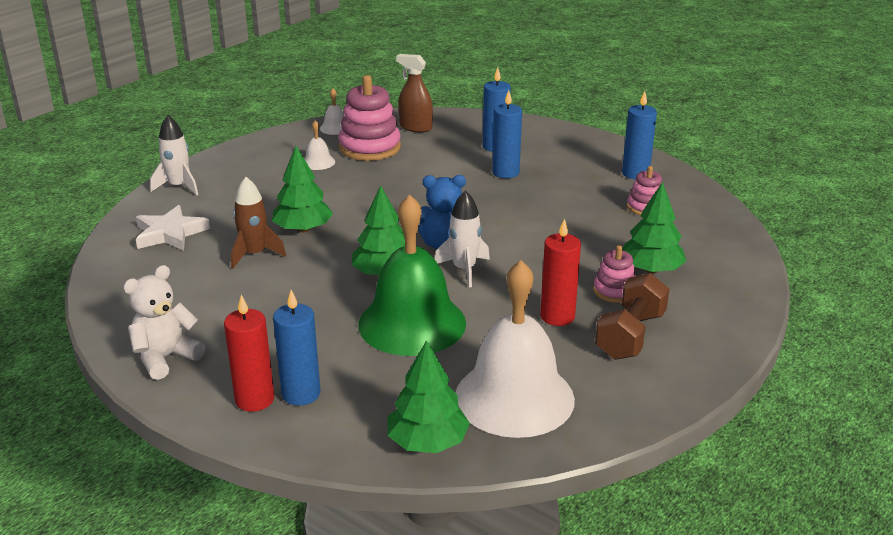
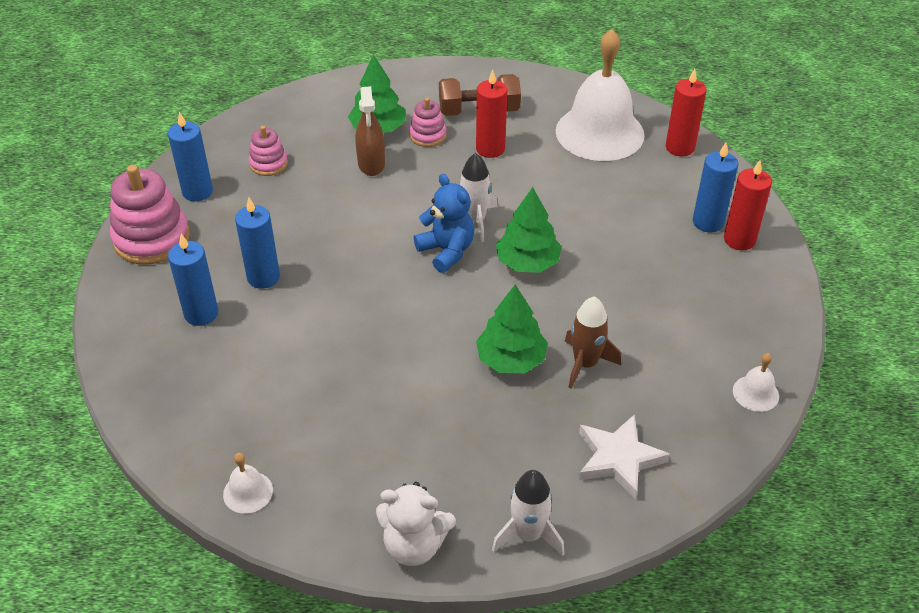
camera: 125 degrees left, 15 degrees up
(166, 358) = (762, 315): white teddy bear -> white teddy bear (414, 545)
(318, 162) = (359, 444): white bell -> white bell (755, 393)
(370, 147) = (283, 420): pink stacking toy -> pink stacking toy (152, 239)
(412, 323) = (575, 212): green bell -> none
(415, 127) = (191, 411): brown spray bottle -> brown spray bottle (371, 164)
(427, 442) = (680, 147): green tree -> red candle

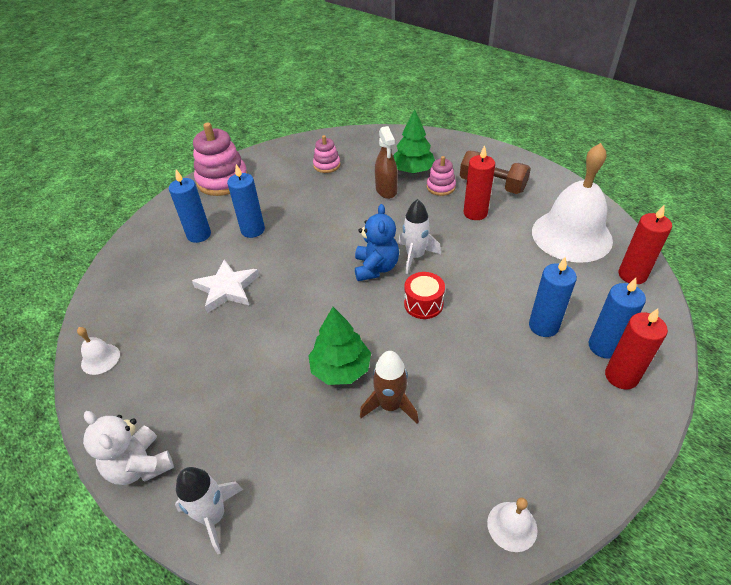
camera: 40 degrees right, 0 degrees up
(197, 192) = (273, 165): blue candle -> blue candle (543, 326)
(371, 164) = (386, 190): brown spray bottle -> brown spray bottle turned 45 degrees counterclockwise
(527, 262) = (423, 304): green tree -> red drum
(618, 458) = (339, 502): white star -> white star (227, 288)

